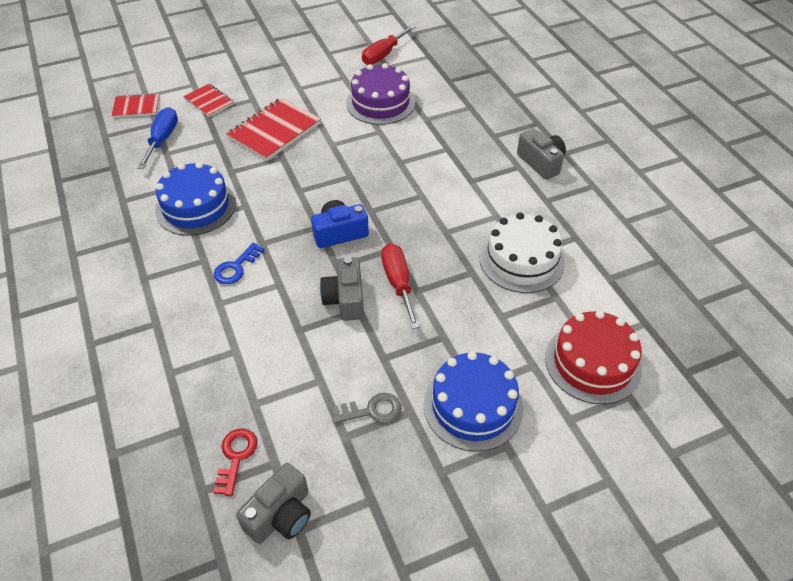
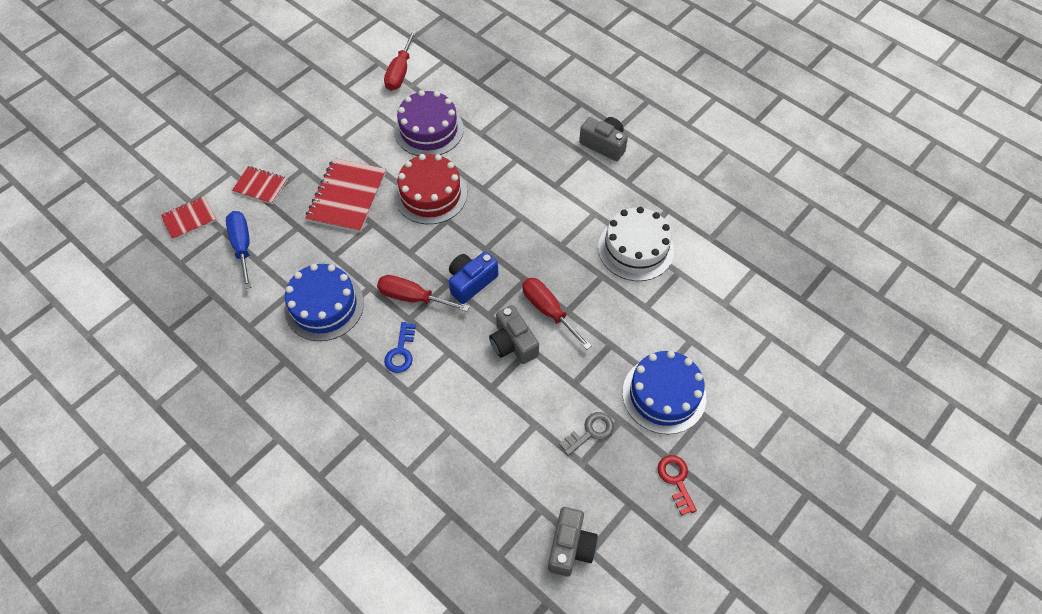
camera: 25 degrees left, 10 degrees up
(236, 457) = (508, 518): red key -> red key (676, 480)
(277, 227) = (412, 297): none -> red screwdriver
(593, 363) = (733, 319): red cake -> red cake (430, 194)

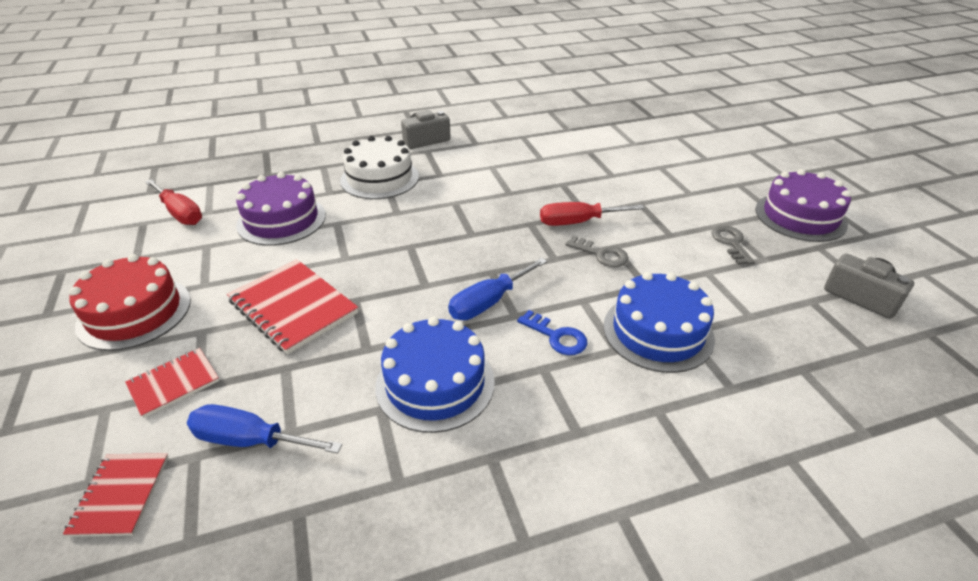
camera: 60 degrees left, 20 degrees down
(412, 297) = (488, 302): red screwdriver -> blue screwdriver
(430, 194) = (365, 245): red cake -> red cake (134, 312)
(471, 282) = (504, 256): blue camera -> none
(513, 343) = (601, 254): grey camera -> grey key
(635, 248) = (548, 160): white cake -> white cake (379, 178)
(664, 394) = (708, 195): blue cake -> blue cake (658, 332)
(676, 480) = (800, 216): red key -> purple cake

